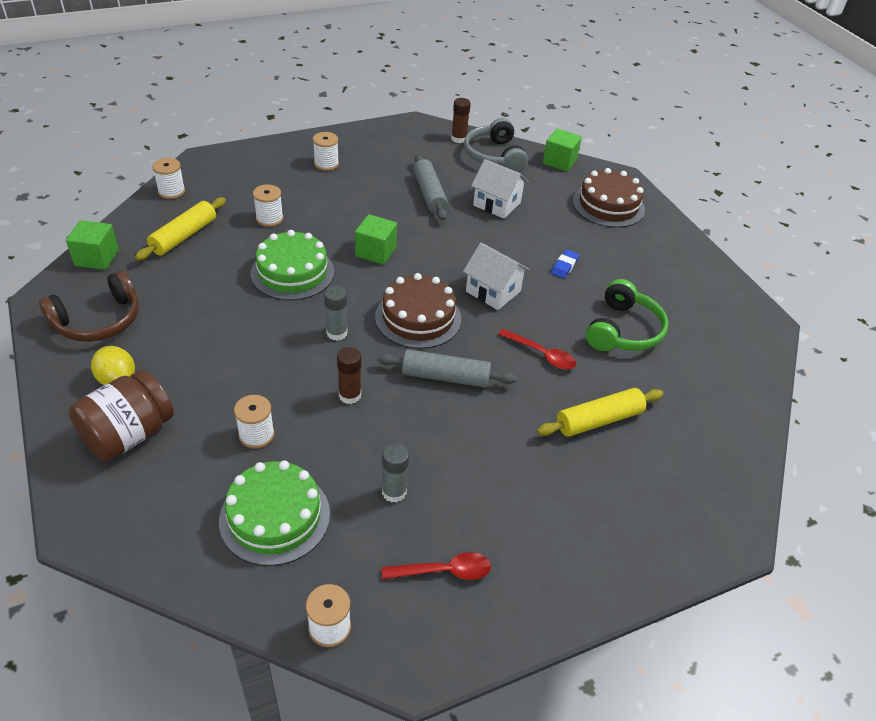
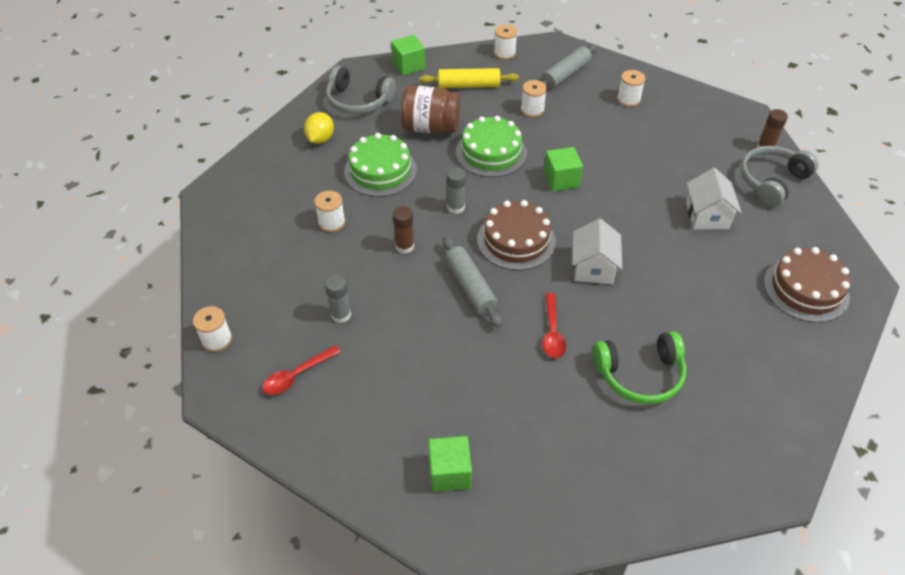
camera: 60 degrees right, 5 degrees up
(98, 320) = (358, 101): brown headphones -> grey headphones
(128, 435) = (284, 170): brown jar -> brown jar (430, 127)
(275, 517) = (276, 268): green cake -> green cake (380, 171)
(429, 194) = (666, 171): grey rolling pin -> grey rolling pin (565, 75)
(444, 571) = (297, 375): red spoon -> red spoon turned 90 degrees clockwise
(559, 161) = (826, 226): green cube -> green cube (449, 472)
(564, 266) = (678, 297): blue eraser -> none
(598, 420) = (514, 403): yellow rolling pin -> none

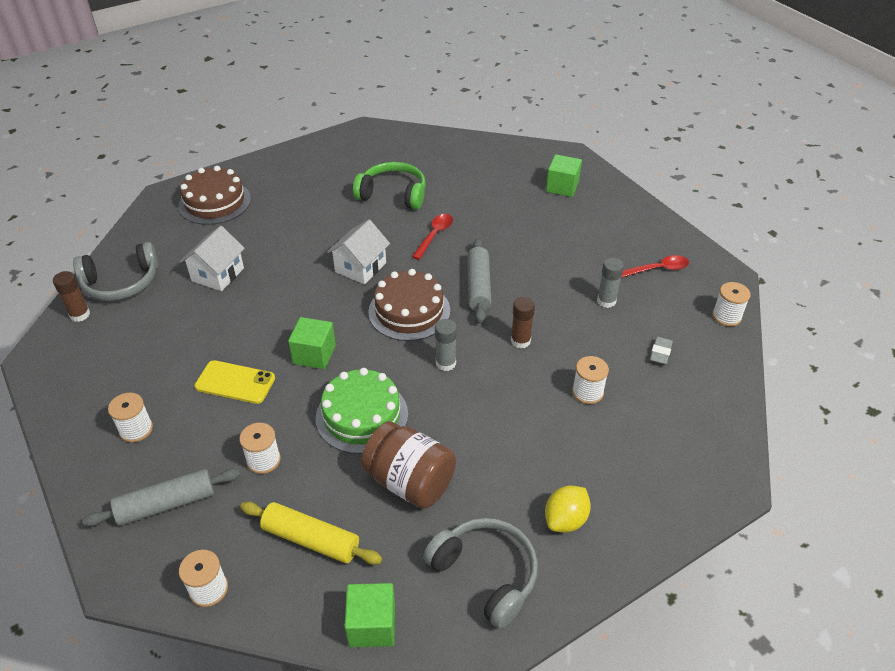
camera: 155 degrees left, 5 degrees down
(277, 277) = (660, 353): none -> grey eraser
(380, 171) = (506, 439): green cake -> none
(598, 144) = (235, 382): none -> yellow phone

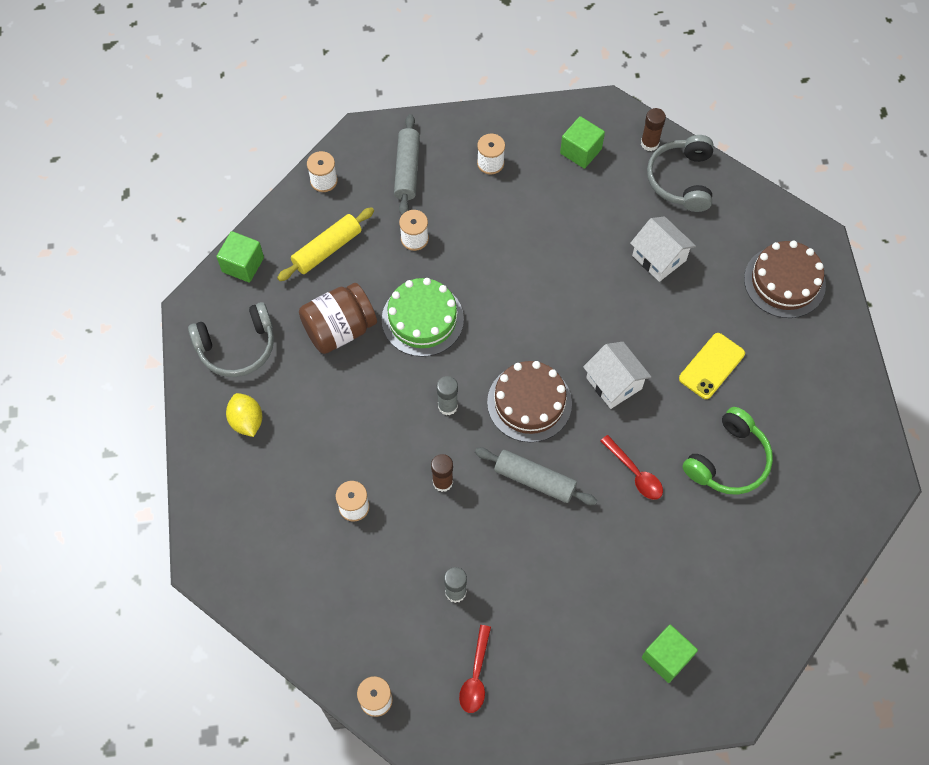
camera: 115 degrees right, 20 degrees up
(235, 382) = (507, 239): yellow phone -> yellow phone (711, 366)
(314, 355) = (511, 306): green cube -> green cube (580, 151)
(660, 353) = (364, 600): grey eraser -> none

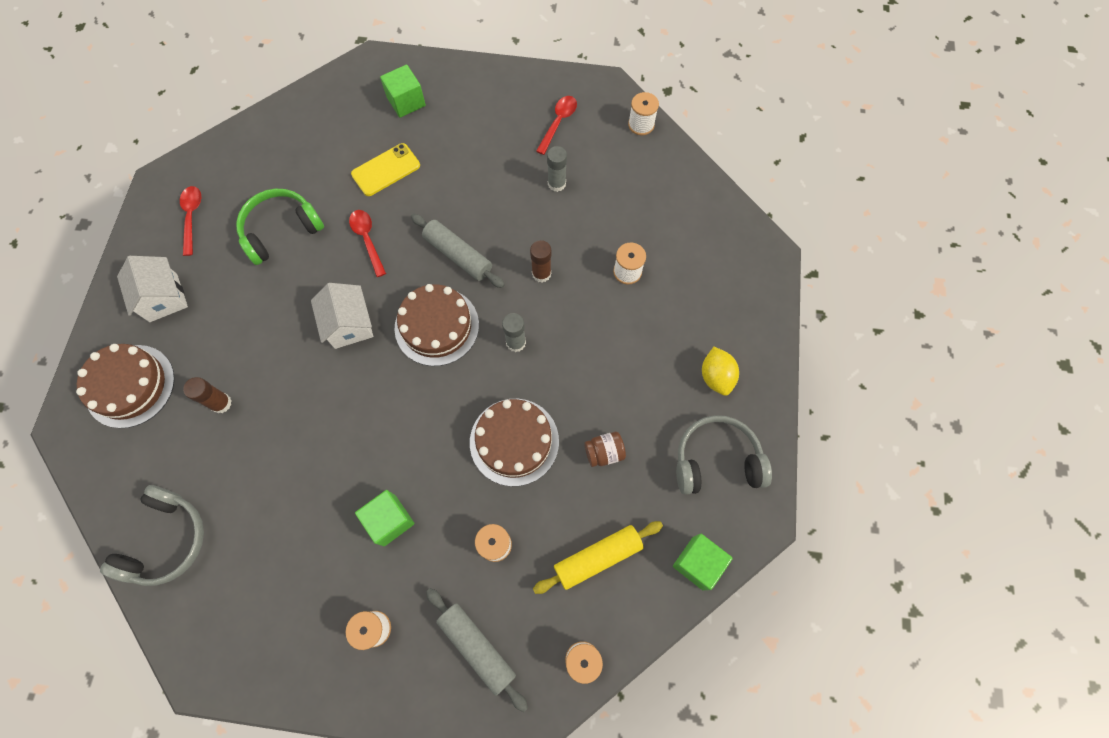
camera: 165 degrees left, 5 degrees up
(339, 329) = (604, 452): brown jar -> brown jar, size x0.51
(407, 170) = (477, 647): grey rolling pin -> grey rolling pin turned 60 degrees counterclockwise
(422, 319) = (514, 441): green cake -> brown cake
(580, 151) = (261, 615): green cube -> green cube (389, 520)
(649, 143) = (176, 603): brown glue stick -> brown glue stick (221, 403)
(659, 258) = (241, 447): white house -> white house (163, 298)
(711, 366) = (250, 318): yellow phone -> yellow phone (386, 170)
(827, 451) = (192, 217): none -> red spoon

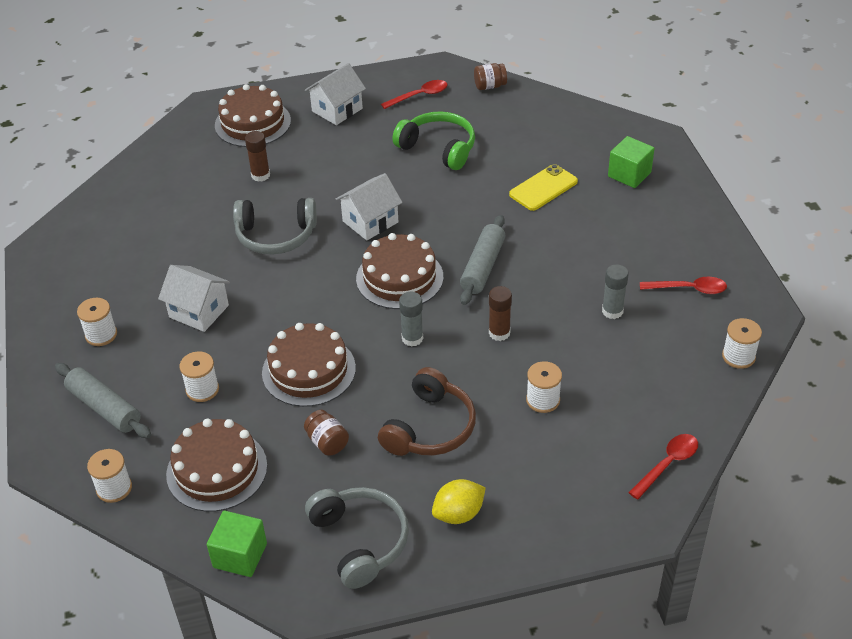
camera: 70 degrees right, 25 degrees down
(166, 540) = (135, 190): grey headphones -> grey headphones (276, 235)
(218, 154) = (490, 86): none -> brown jar
(367, 240) = (462, 202): red spoon -> red spoon (667, 464)
(386, 170) = (543, 188): yellow phone -> yellow phone turned 75 degrees counterclockwise
(389, 520) = (199, 311): green cube -> white house
(477, 647) = (104, 408): grey rolling pin -> grey rolling pin turned 75 degrees counterclockwise
(597, 557) = (217, 470): yellow rolling pin -> brown cake
(621, 365) = (430, 427): none -> brown headphones

